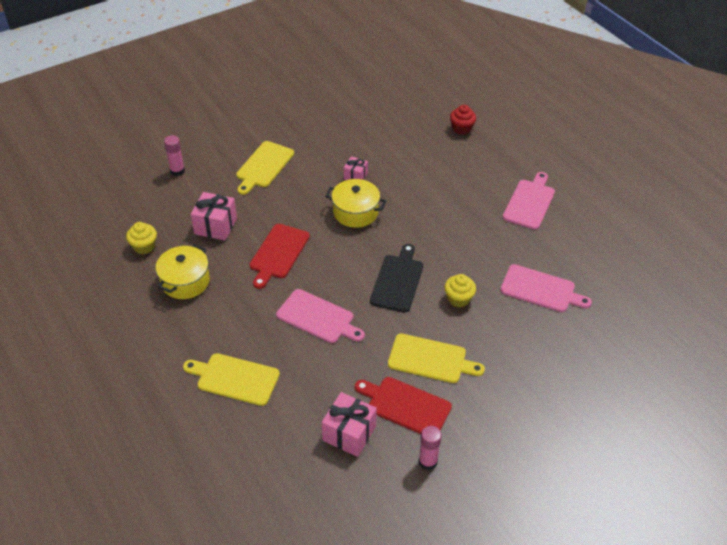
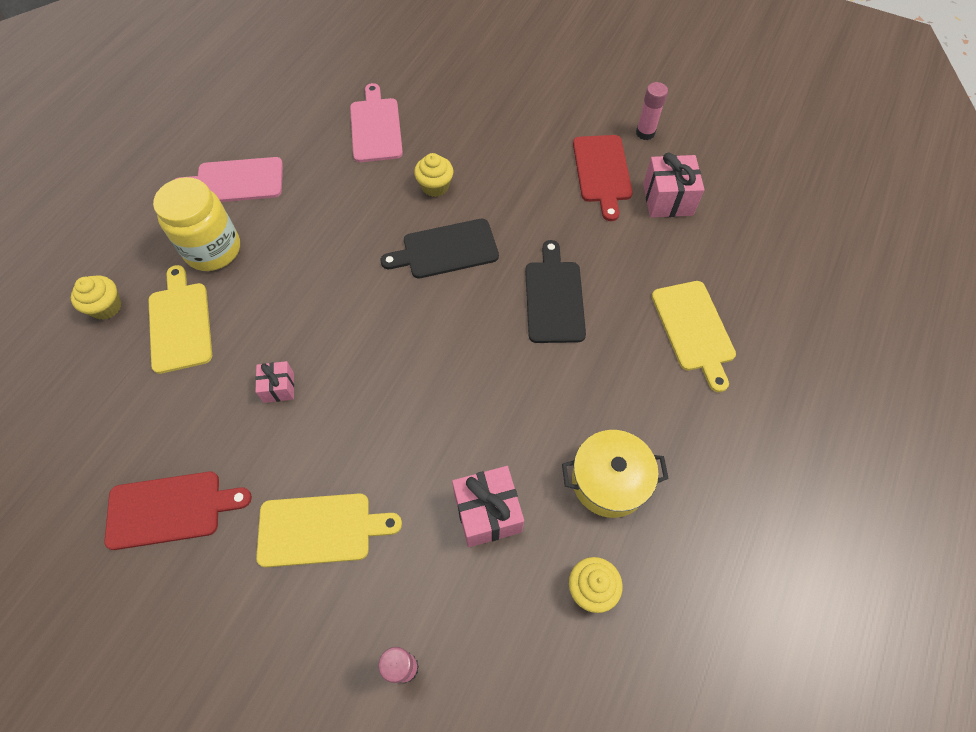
camera: 120 degrees left, 15 degrees up
(278, 253) = (485, 397): red cutting board -> red cutting board (170, 509)
(318, 317) = (554, 297): pink cutting board -> black cutting board
(355, 212) = (354, 349): yellow pot -> none
(430, 359) = (533, 176): yellow cutting board -> yellow cutting board (180, 323)
(461, 128) = (106, 307): red cupcake -> yellow cupcake
(475, 177) = (213, 250): none -> yellow jar

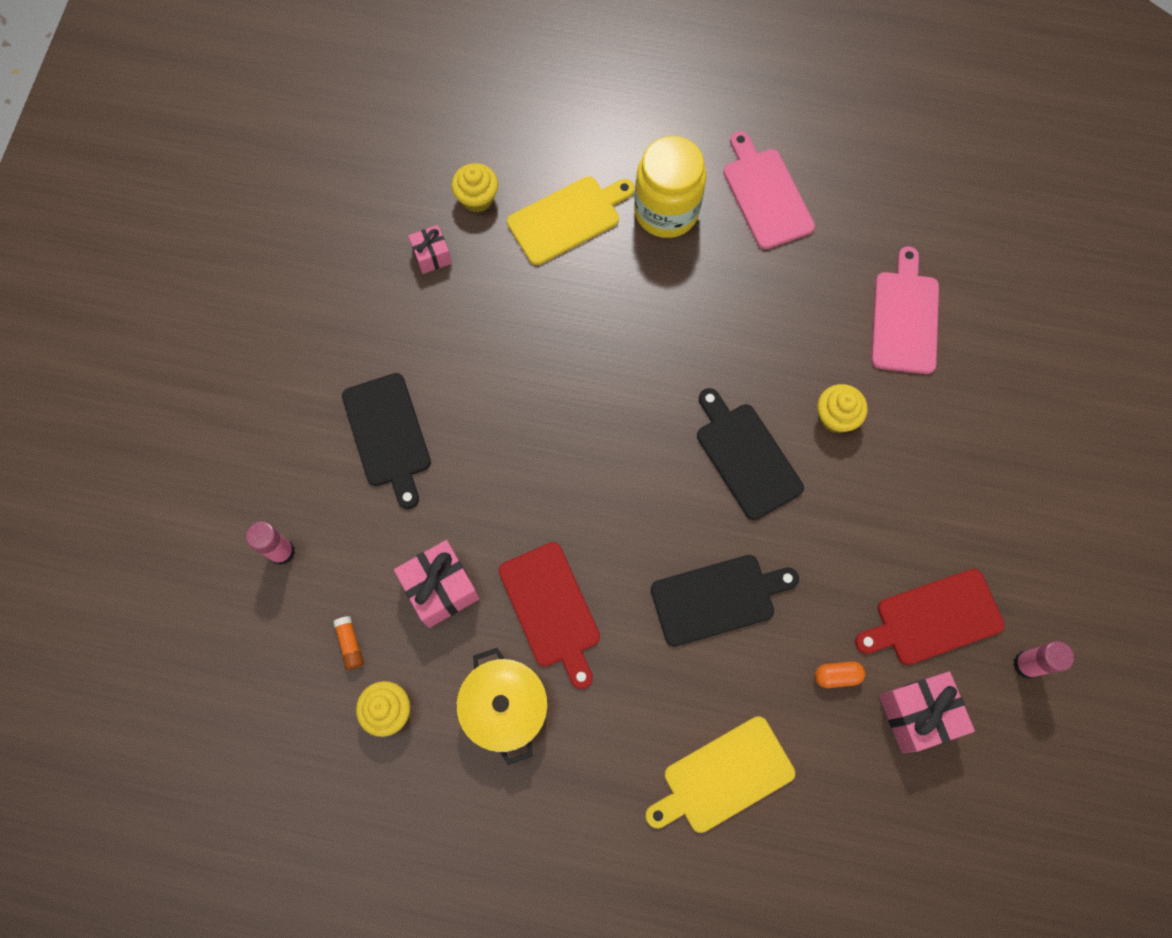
camera: 75 degrees right, 10 degrees up
(106, 307) = (566, 142): yellow cupcake -> yellow cupcake (477, 198)
(170, 509) = (376, 295): red cutting board -> red cutting board (551, 609)
(279, 387) = (522, 341): pink gift -> pink gift (432, 256)
(320, 529) = (388, 435): yellow cutting board -> black cutting board
(375, 127) = (905, 318): pink cutting board -> pink cutting board turned 60 degrees counterclockwise
(519, 613) = (350, 644): none -> orange glue stick
(631, 238) = (837, 675): none -> orange capsule

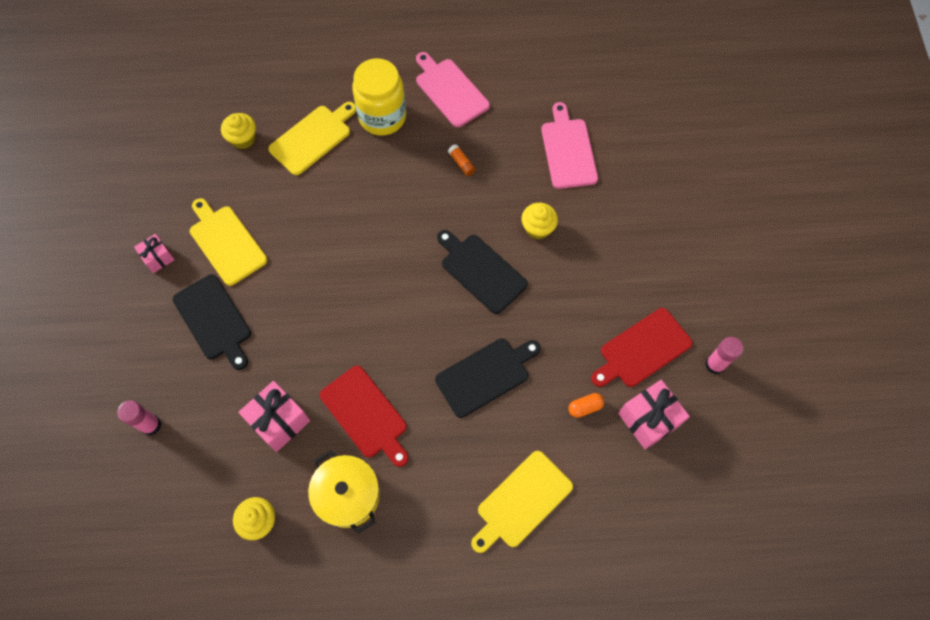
camera: 15 degrees left, 5 degrees down
(350, 644) = (219, 479): orange glue stick -> orange glue stick (461, 163)
(425, 335) = (226, 242): none -> yellow cutting board
(432, 256) = (218, 186): pink gift -> pink gift (158, 258)

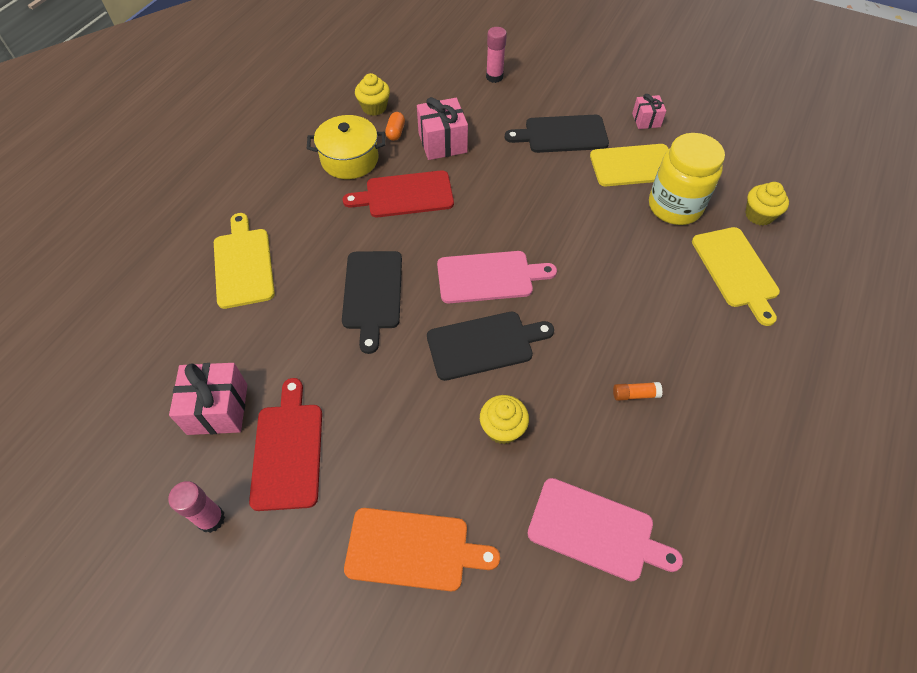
camera: 120 degrees right, 10 degrees down
(382, 117) = (740, 345): yellow jar -> yellow jar (674, 206)
(450, 90) = (756, 436): pink cutting board -> pink cutting board (489, 277)
(585, 407) = (277, 358): orange capsule -> orange capsule (395, 132)
(646, 238) = (413, 549): none -> orange cutting board

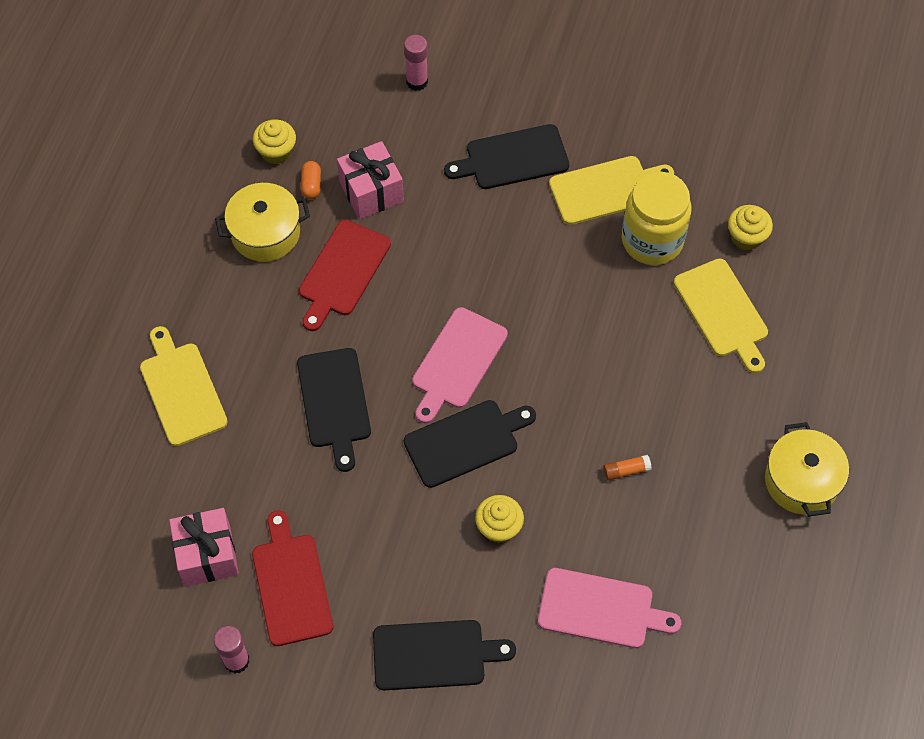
camera: 10 degrees left, 5 degrees up
(405, 195) = (342, 272): red cutting board -> red cutting board turned 45 degrees counterclockwise
(413, 549) = (434, 655): orange cutting board -> black cutting board
(489, 277) = (457, 362): pink cutting board -> pink cutting board turned 135 degrees clockwise
(646, 120) = (611, 122): pink gift -> none
(813, 432) = (801, 481): none -> yellow pot

